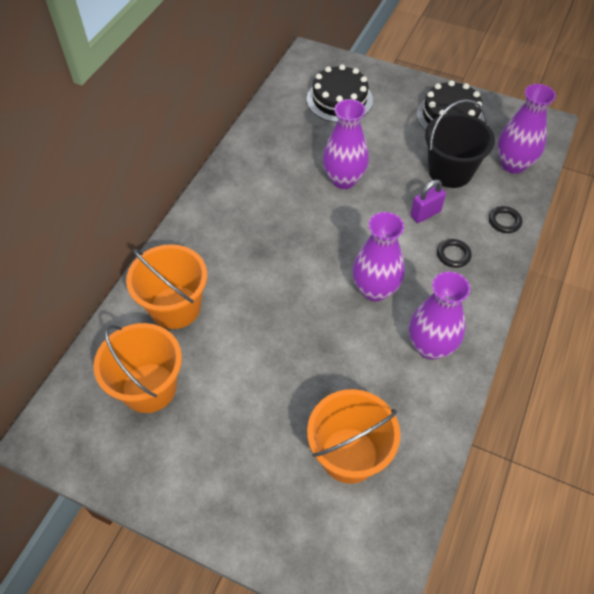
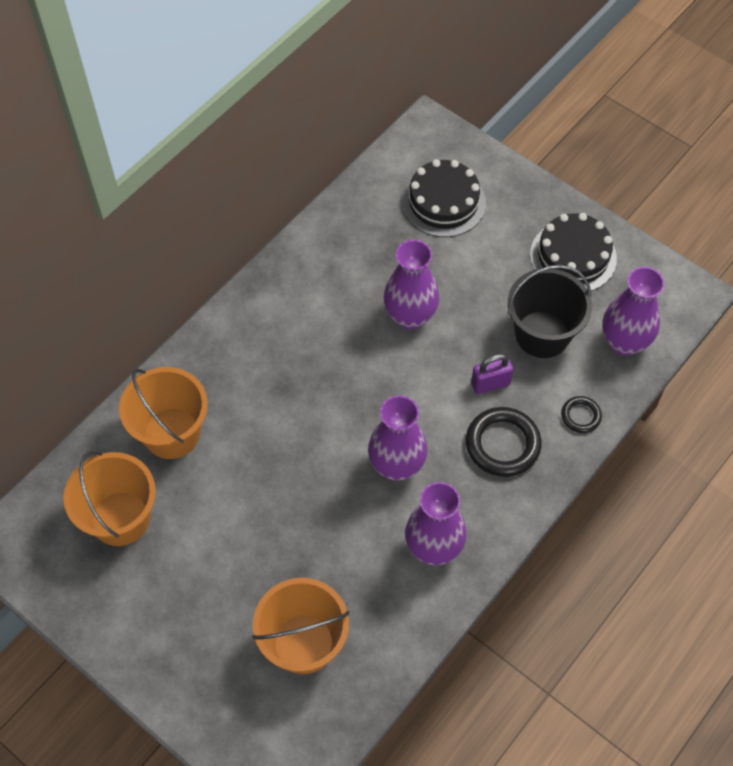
camera: 15 degrees right, 5 degrees up
(453, 255) = (502, 444): black ring -> black ring, size x1.84

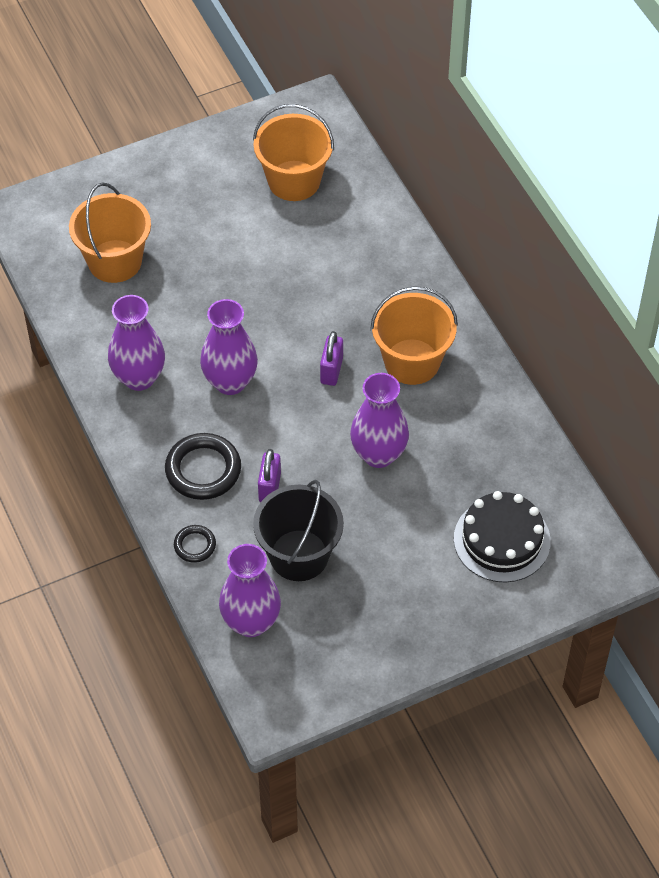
camera: 115 degrees right, 5 degrees down
(172, 433) = (354, 236): orange bucket -> orange bucket (412, 362)
(340, 388) = (331, 370): none -> purple padlock
(573, 256) = (374, 626): black cake -> none

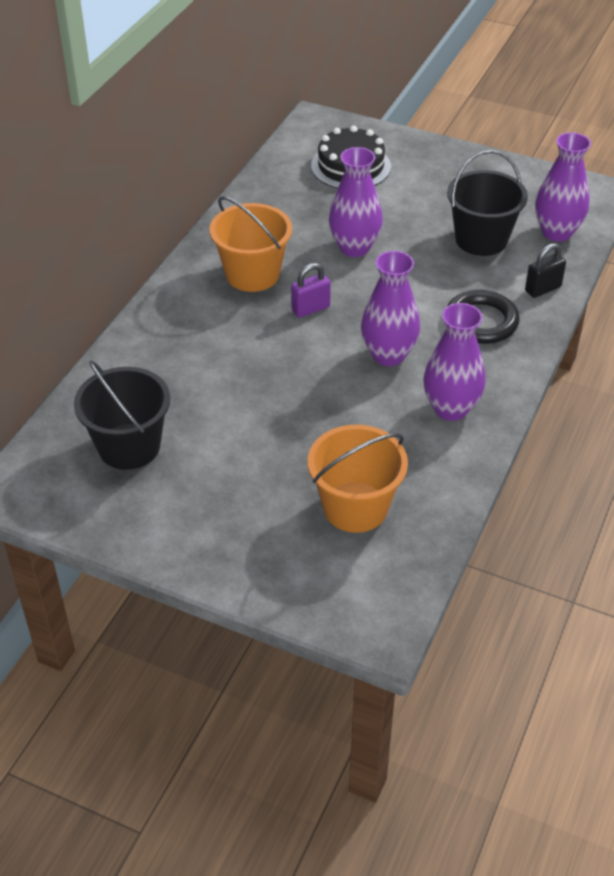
camera: 130 degrees left, 10 degrees down
(195, 545) = (543, 289): black ring -> black padlock
(270, 488) = (450, 281): purple padlock -> none
(294, 181) = (129, 446): orange bucket -> black bucket

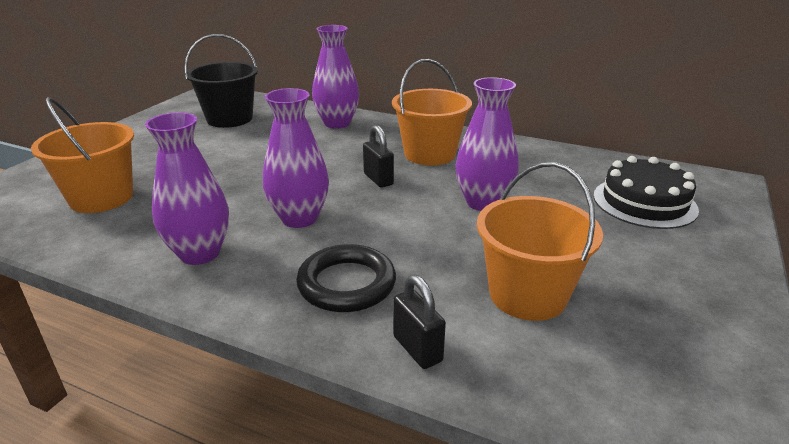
camera: 90 degrees right, 15 degrees down
(310, 309) = (378, 179): purple padlock -> black padlock
(481, 239) = (527, 295): black bucket -> orange bucket
(557, 232) = (575, 381): purple vase -> purple vase (337, 123)

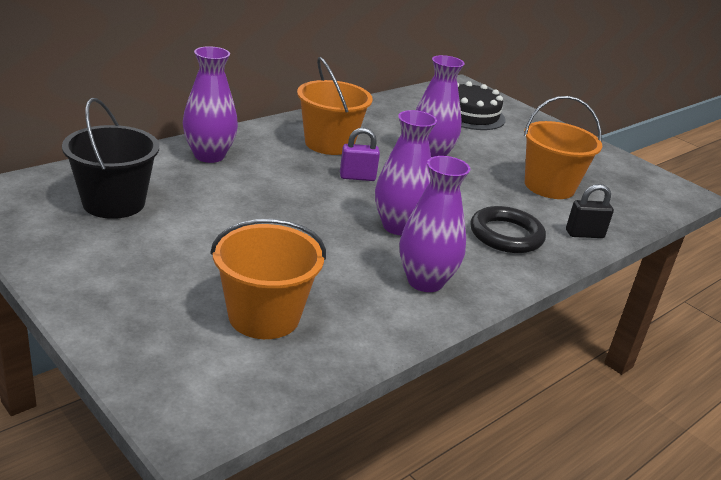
camera: 70 degrees left, 0 degrees up
(378, 179) = (357, 177): black padlock -> purple padlock

